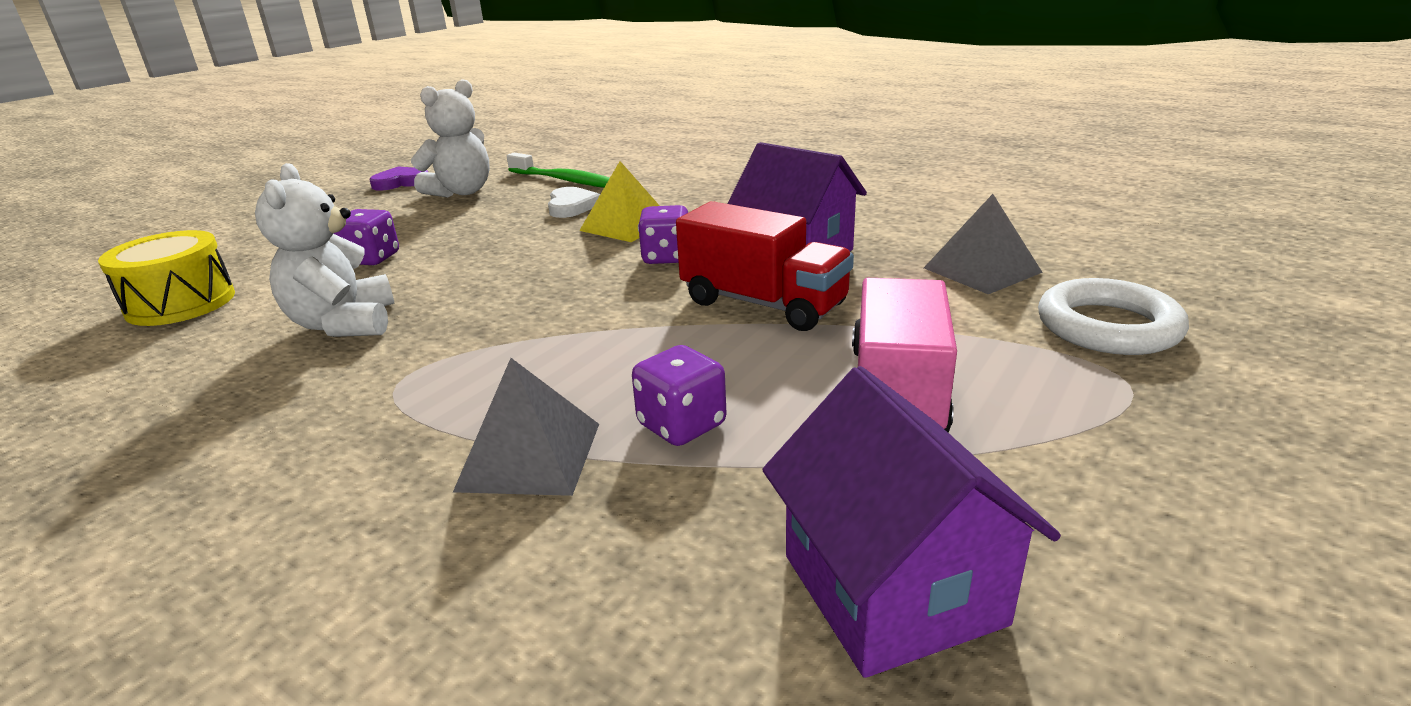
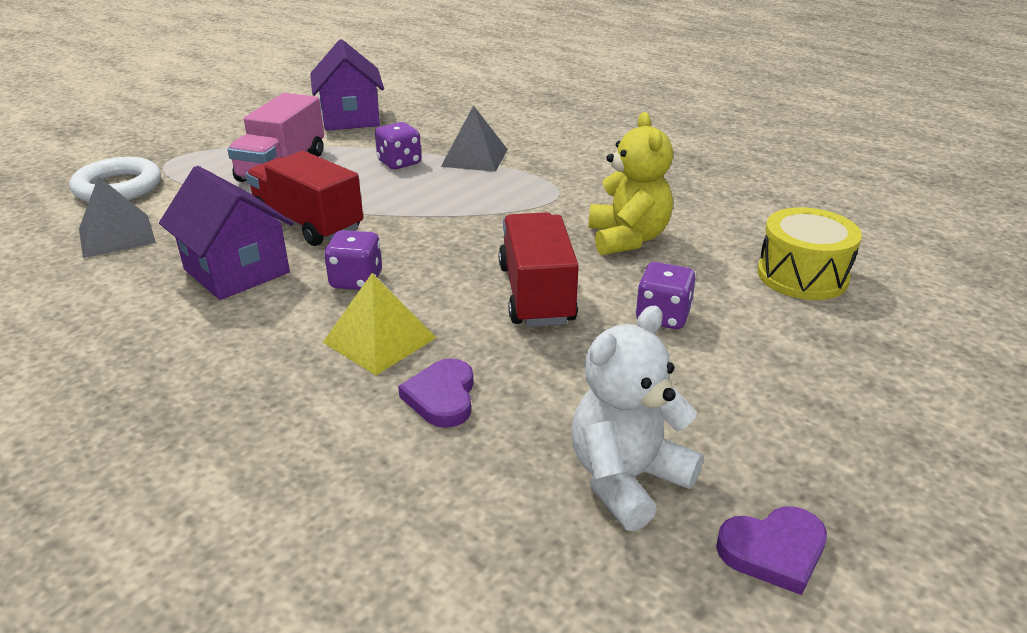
camera: 175 degrees left, 5 degrees up
(344, 324) = (627, 239): white teddy bear -> yellow teddy bear
(483, 263) = (536, 294): none -> red truck
(566, 181) = (447, 494): green toothbrush -> none
(571, 206) = (442, 397): white heart -> purple heart

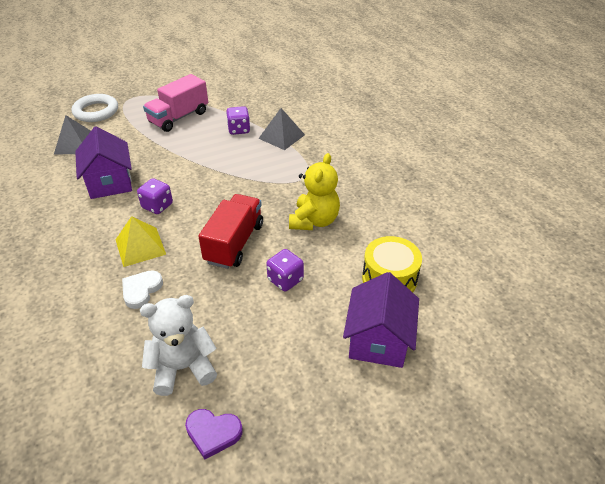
camera: 25 degrees right, 10 degrees up
(308, 223) = (163, 161): red truck -> none
(350, 118) = (239, 89): purple house -> purple house (378, 340)
(442, 397) = (141, 290): purple heart -> white heart

